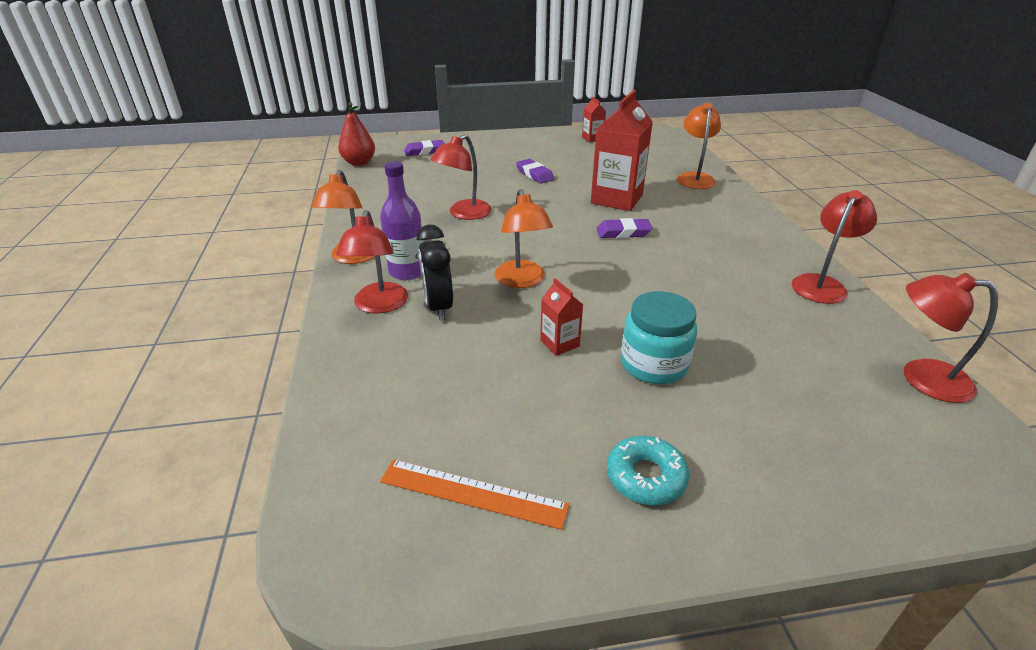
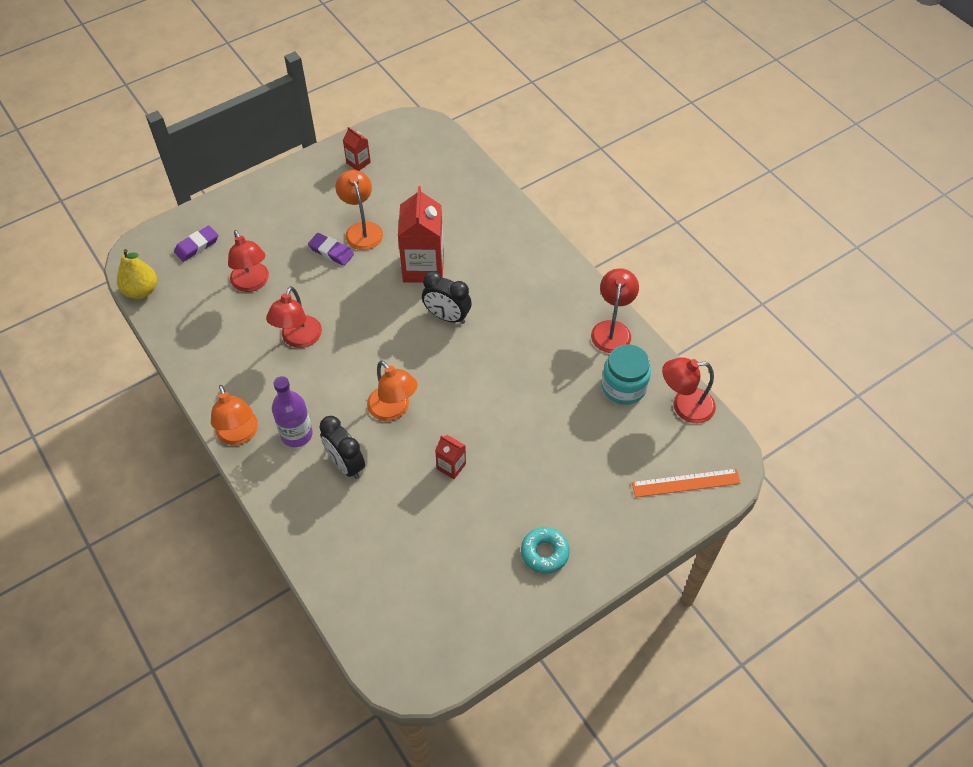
camera: 25 degrees left, 20 degrees up
(359, 163) = (141, 291): red pear -> yellow pear
(379, 305) = (299, 481): red lamp -> red lamp (252, 283)
(472, 493) = (454, 605): orange ruler -> orange ruler (686, 483)
(623, 232) = (447, 316): purple eraser -> black clock
(653, 364) = (520, 461): turquoise jar -> turquoise jar (623, 387)
(694, 178) = (480, 206): orange lamp -> orange lamp (362, 229)

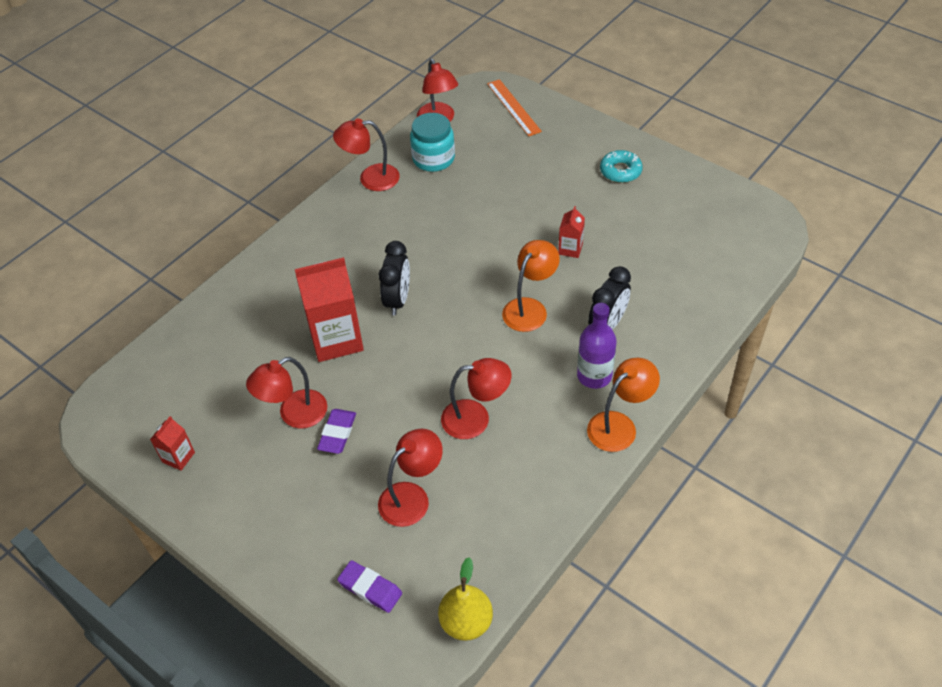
camera: 105 degrees left, 5 degrees down
(362, 229) = (294, 414): orange lamp -> red lamp

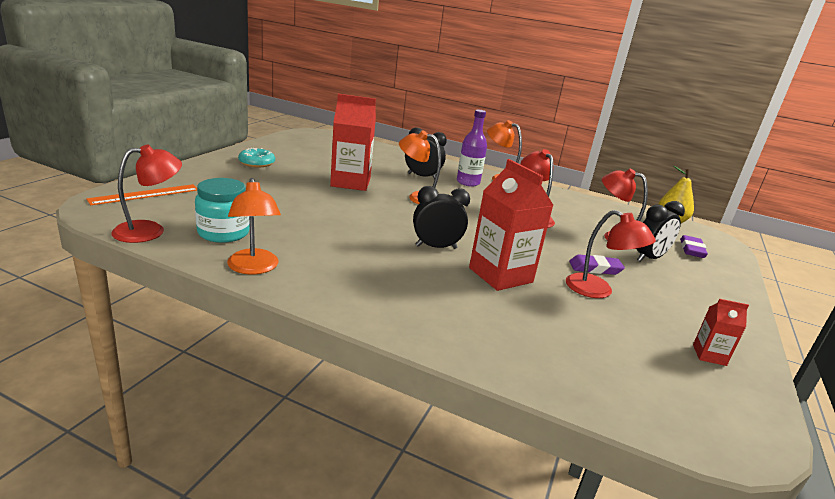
camera: 110 degrees left, 25 degrees down
(353, 511) = (649, 258): none -> black clock
(370, 178) = (254, 268): red lamp -> orange lamp
(570, 249) = (350, 182): red carton -> red carton, size x2.09

